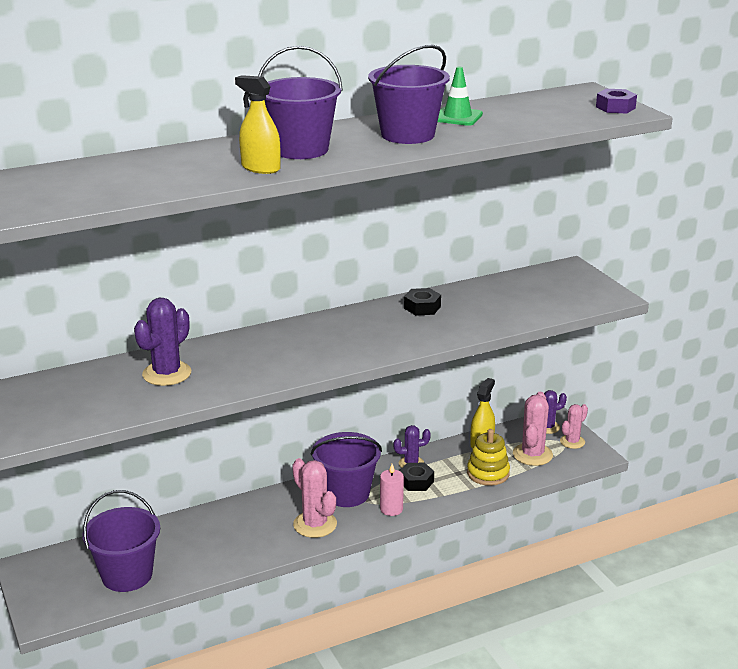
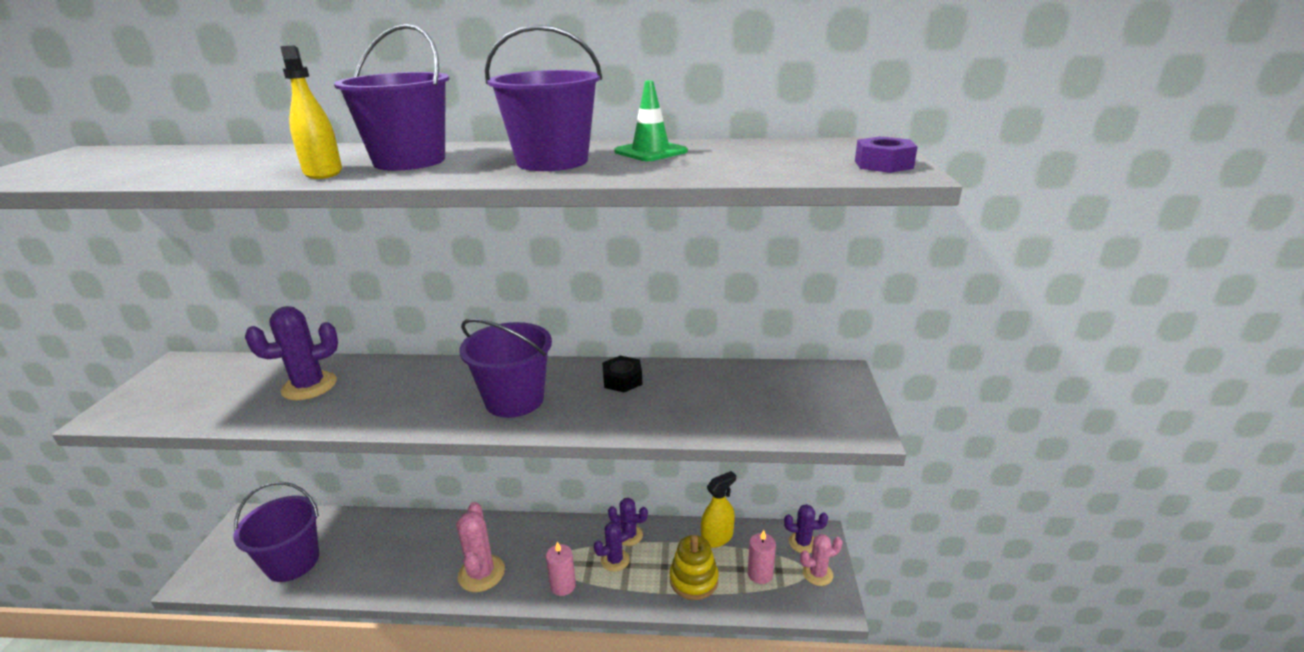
camera: 30 degrees right, 0 degrees up
(346, 493) = (541, 547): purple bucket -> purple bucket (514, 400)
(416, 481) = (615, 560): black nut -> purple cactus
(532, 455) = (760, 574): pink cactus -> pink candle

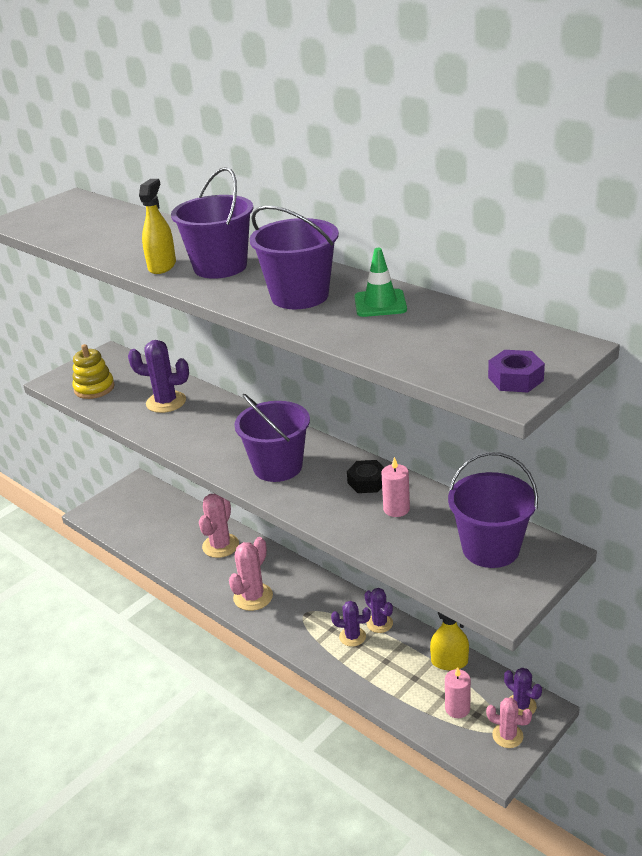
camera: 40 degrees right, 5 degrees up
(293, 562) = (146, 528): purple bucket -> purple bucket (490, 548)
(403, 539) = (220, 546): none -> pink cactus
(563, 585) = (300, 635): pink candle -> pink candle (396, 509)
(693, 580) = (399, 683): yellow stacking toy -> yellow stacking toy (94, 388)

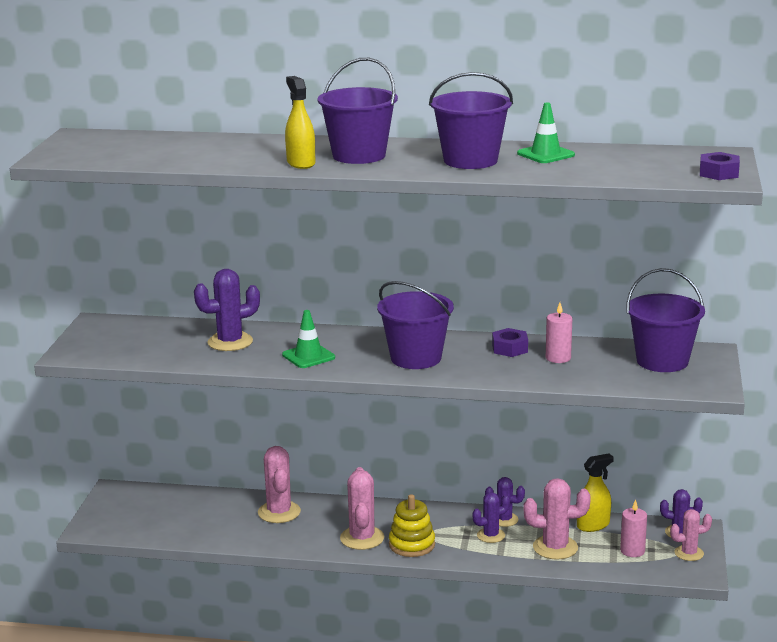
camera: 35 degrees left, 10 degrees down
(94, 388) = (130, 349): yellow stacking toy -> yellow stacking toy (412, 545)
(201, 436) = (308, 356): none -> green traffic cone
(367, 482) = (509, 348): black nut -> purple nut
(393, 674) = (555, 547): none -> pink cactus

